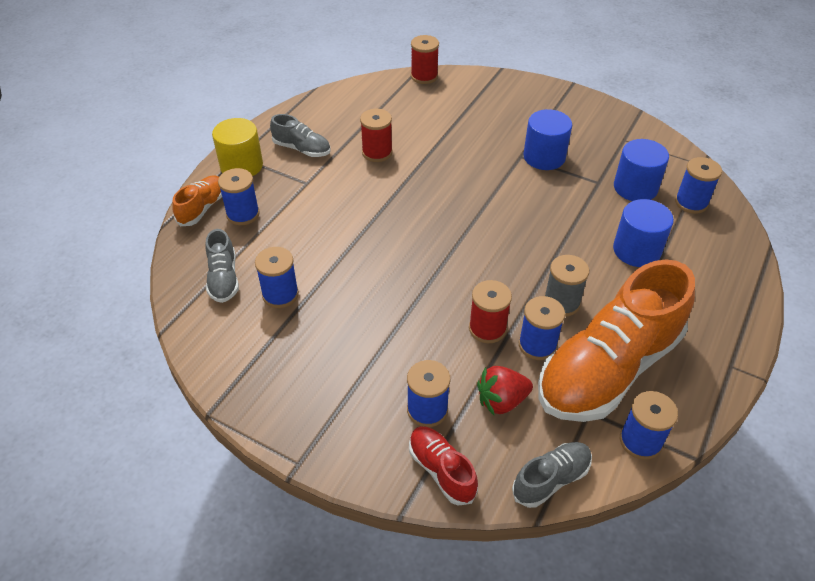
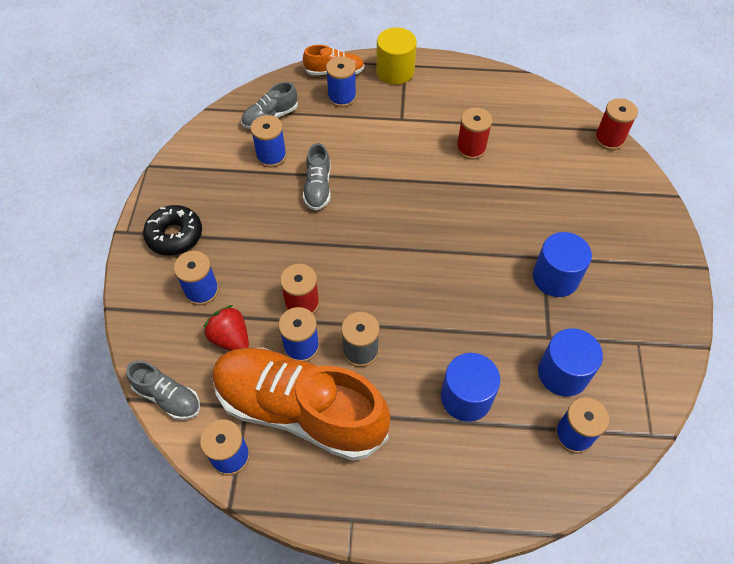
camera: 65 degrees right, 10 degrees up
(302, 149) = (441, 98): grey shoe -> grey shoe (318, 187)
(335, 414) = (175, 235): none -> black donut
(441, 470) = (150, 319): red shoe -> none

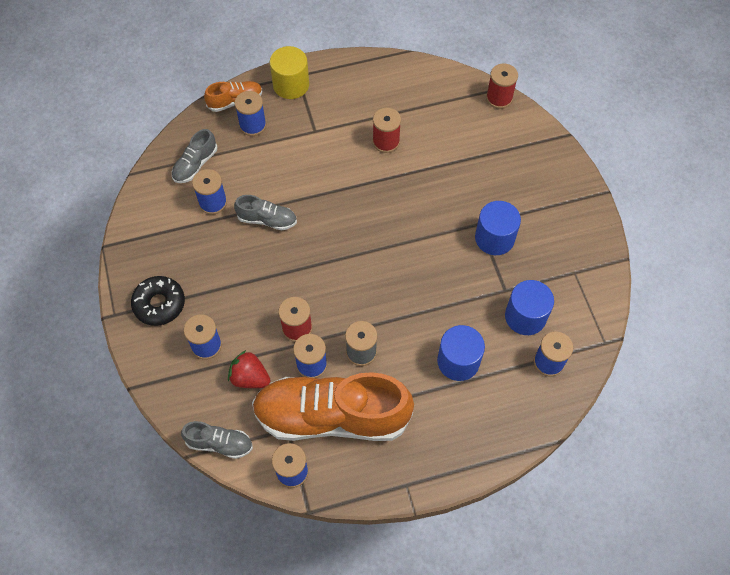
camera: 20 degrees left, 5 degrees up
(318, 187) = (267, 220): grey shoe -> grey shoe turned 60 degrees counterclockwise

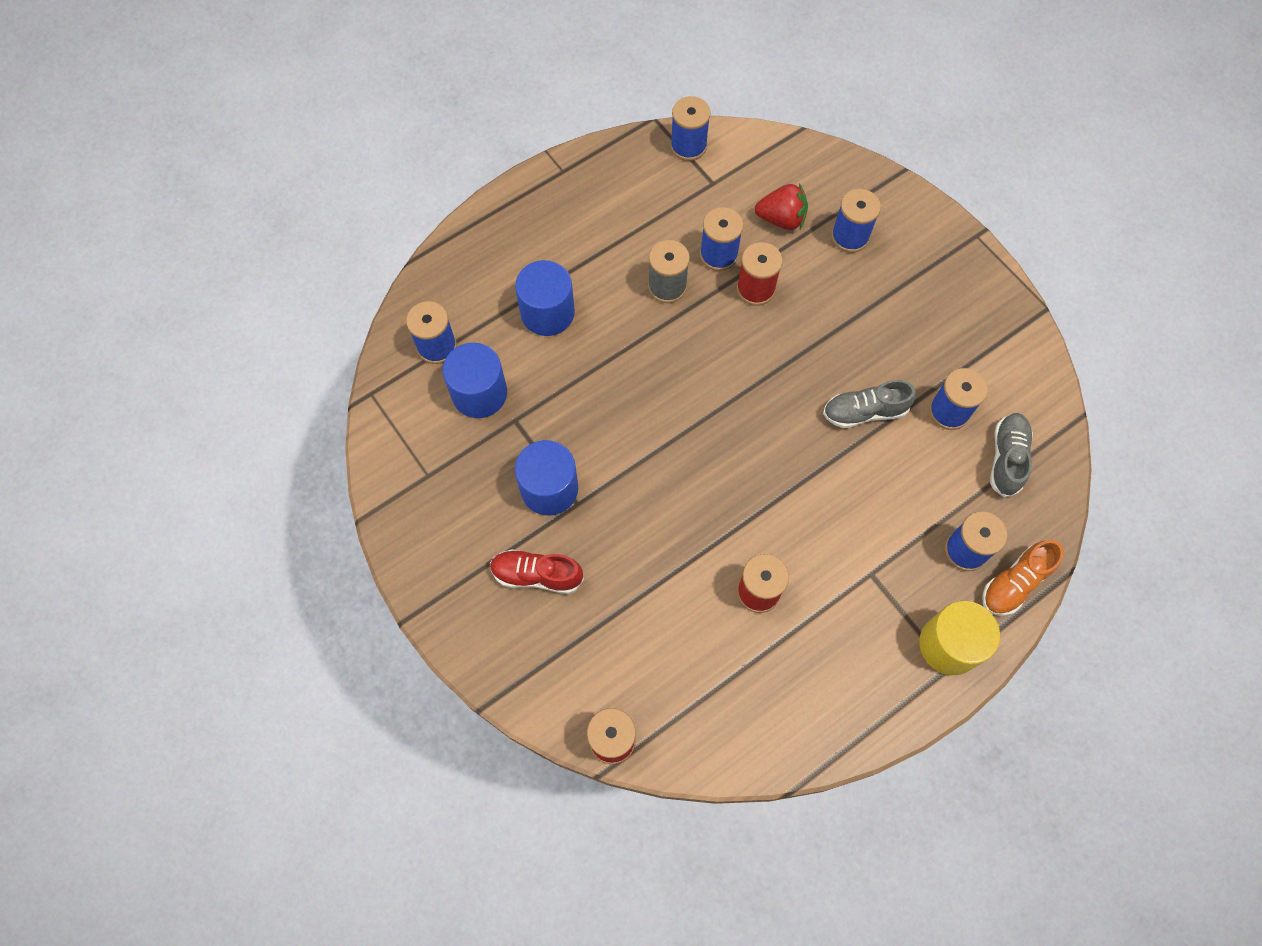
camera: 160 degrees right, 5 degrees up
(159, 304) = (932, 263): black donut -> none
(219, 443) = (778, 147): grey shoe -> none
(332, 416) = (670, 209): orange shoe -> none
(517, 191) = (537, 575): none -> red shoe

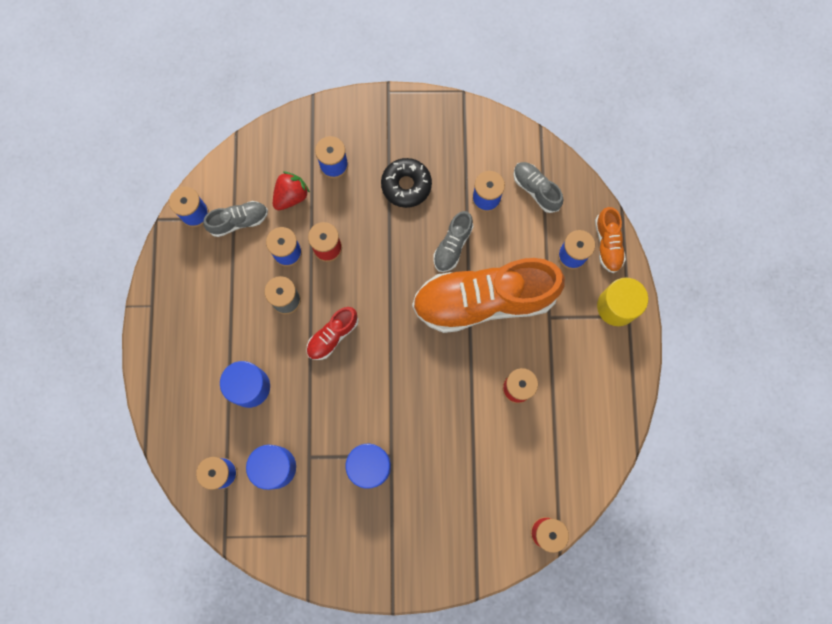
camera: 55 degrees left, 10 degrees up
(537, 575) = (419, 510): red shoe -> red shoe (332, 336)
(714, 189) = (239, 221): none -> grey shoe
(830, 487) = (484, 300): none -> orange shoe
(890, 320) = (406, 185): none -> black donut

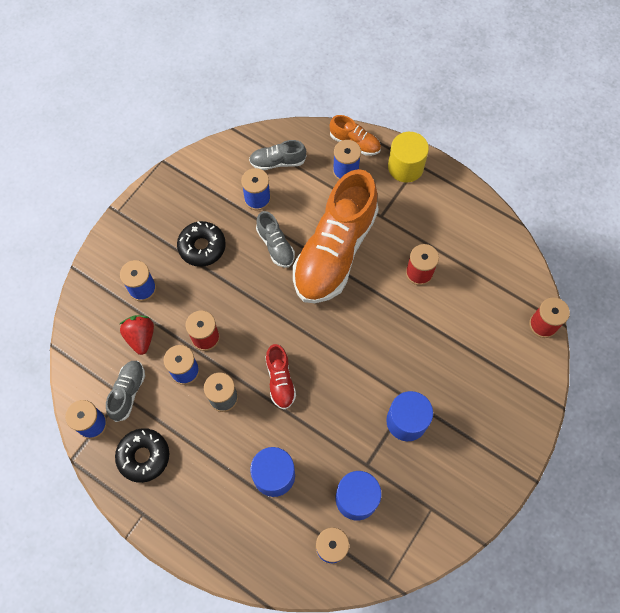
camera: 55 degrees left, 10 degrees down
(196, 273) = (144, 456): none -> black donut

